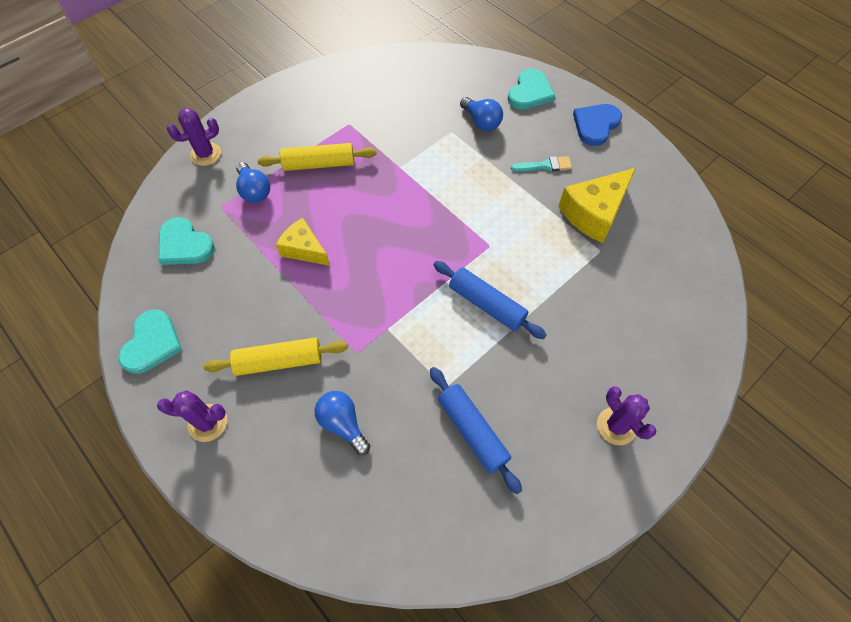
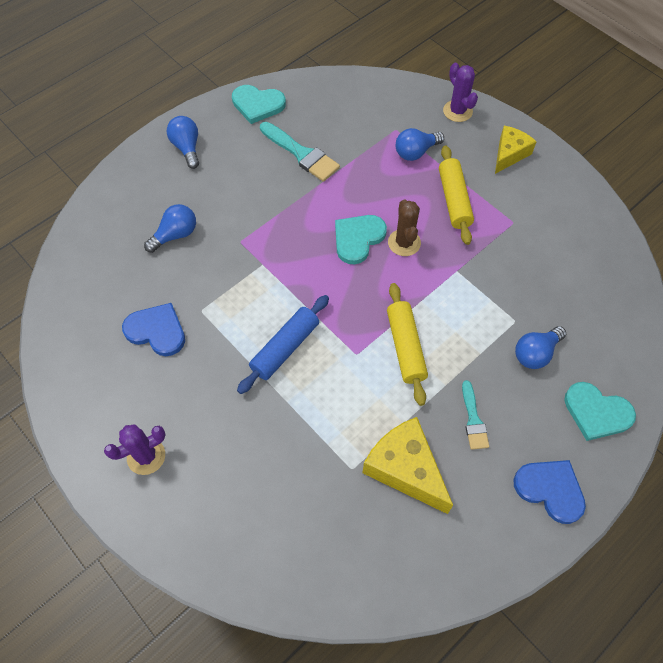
camera: 90 degrees right, 0 degrees up
(184, 245) = (352, 110): turquoise heart -> turquoise heart (358, 239)
(208, 423) = (187, 148): purple cactus -> blue light bulb
(239, 294) = (301, 154): none -> turquoise brush
(279, 361) = (236, 187): yellow rolling pin -> yellow rolling pin (406, 347)
(304, 249) = (349, 195): yellow cheese -> yellow cheese (509, 154)
(366, 205) = (404, 243): none -> brown cactus
(472, 431) = (157, 331): blue rolling pin -> blue heart

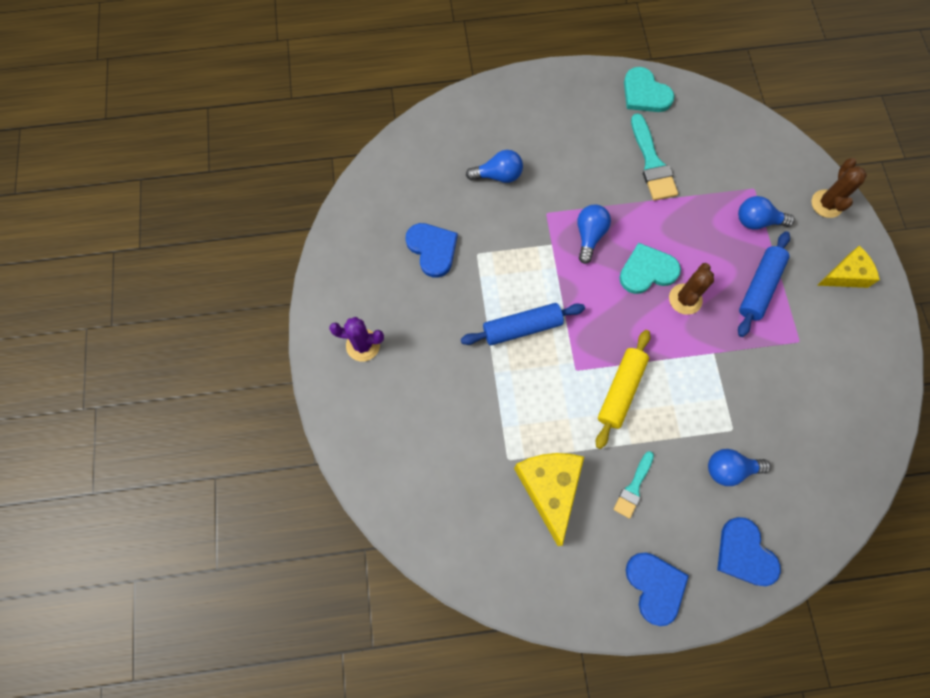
camera: 35 degrees right, 10 degrees up
(187, 148) = (557, 101): blue light bulb -> blue light bulb (589, 236)
(454, 200) = (759, 287): yellow rolling pin -> blue rolling pin
(457, 111) = (827, 204): purple cactus -> brown cactus
(596, 412) = (744, 553): turquoise heart -> blue heart

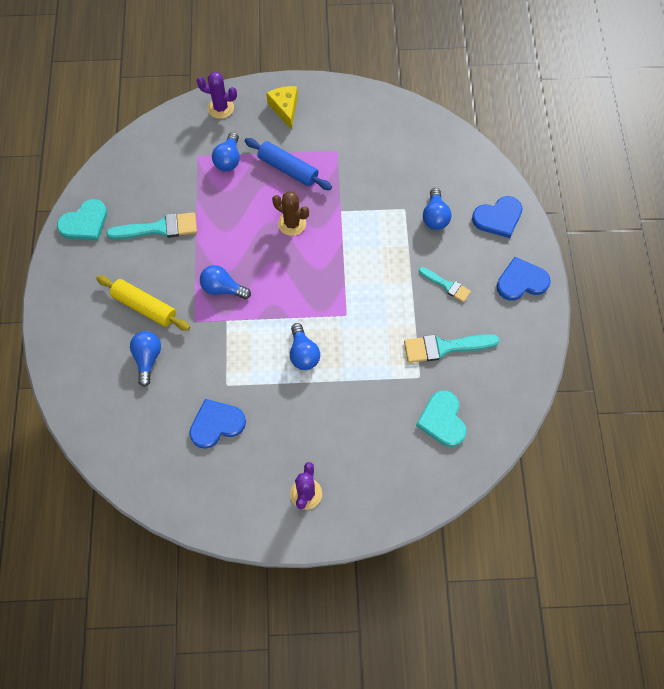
camera: 85 degrees left, 5 degrees down
(522, 327) = (303, 353): blue rolling pin -> blue light bulb
(549, 488) = (444, 347): yellow cheese -> turquoise brush
(621, 390) = (367, 283): yellow rolling pin -> yellow rolling pin (144, 306)
(647, 271) = (262, 248): turquoise heart -> turquoise heart (442, 420)
(827, 204) = (220, 108): brown cactus -> purple cactus

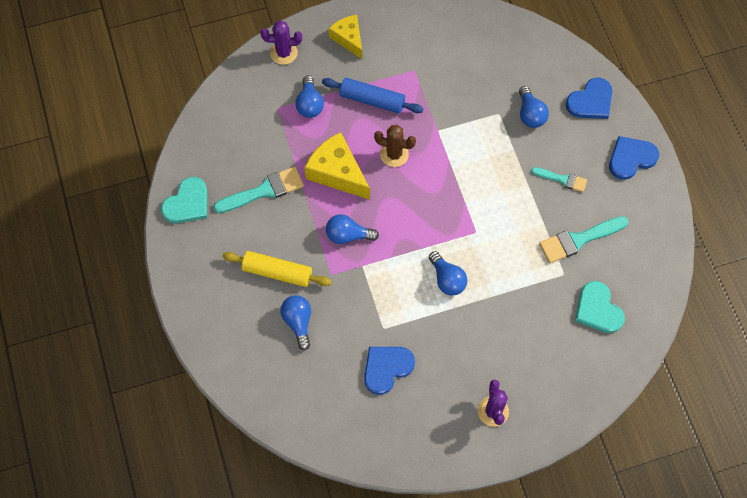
camera: 15 degrees left, 0 degrees up
(232, 228) = (337, 172): none -> yellow cheese

